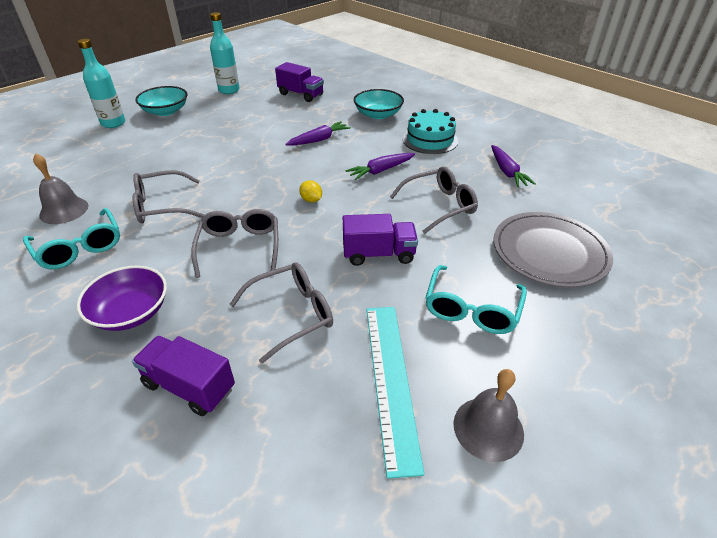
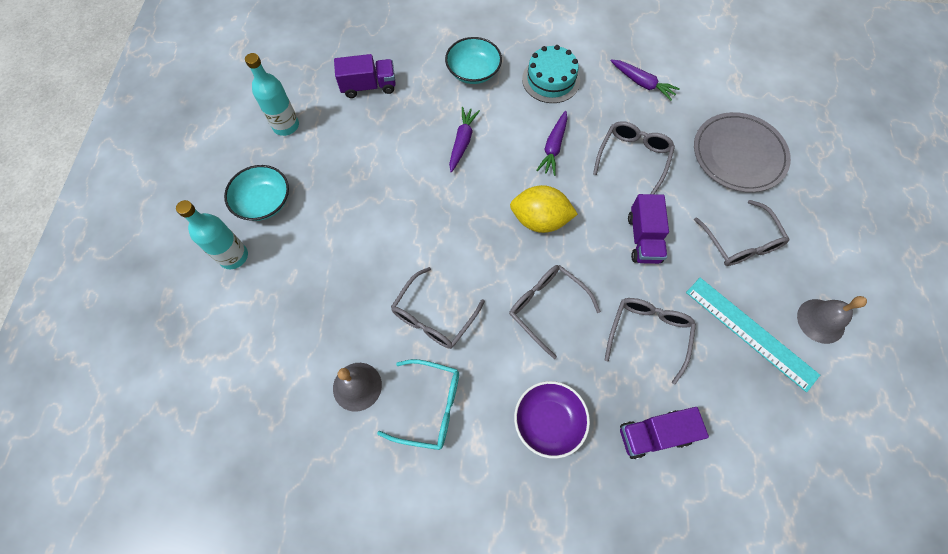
camera: 40 degrees left, 25 degrees up
(311, 200) = (540, 220): yellow lemon -> yellow lemon, size x2.17
(378, 254) = (643, 238): purple truck -> purple truck turned 135 degrees clockwise
(471, 309) = (740, 242): turquoise glasses -> grey glasses

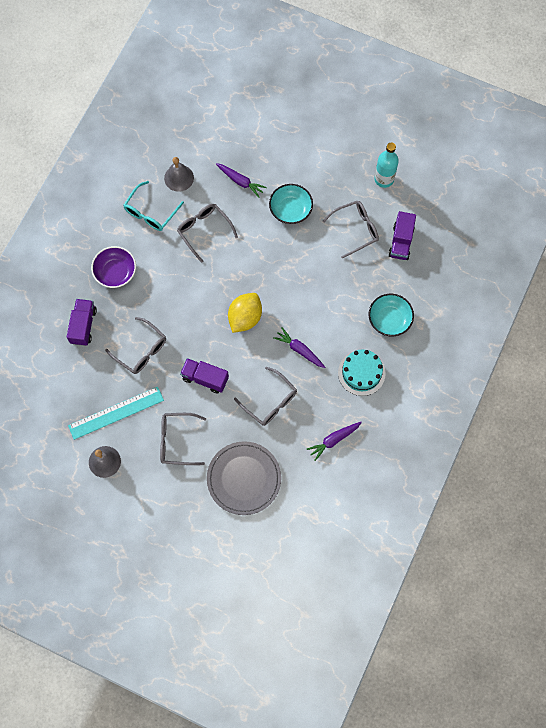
camera: 110 degrees right, 5 degrees up
(233, 256) = (290, 129): turquoise bottle -> none
(264, 202) = (325, 153): turquoise bowl -> turquoise bowl (290, 209)
(462, 142) = (327, 290): purple carrot -> purple carrot (240, 181)
(546, 307) = (183, 297): grey glasses -> grey glasses (356, 229)

